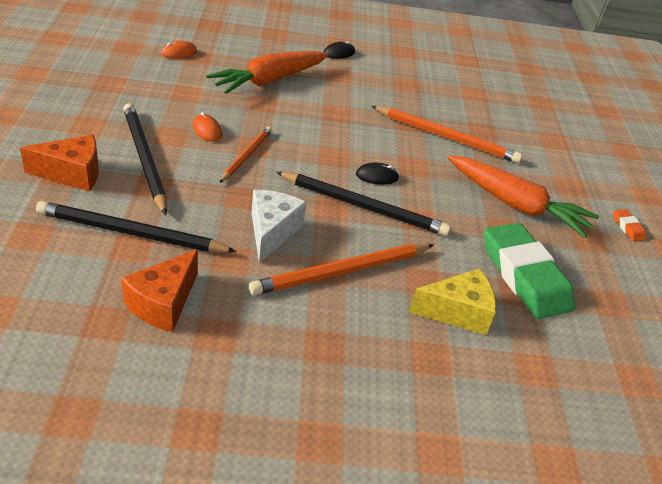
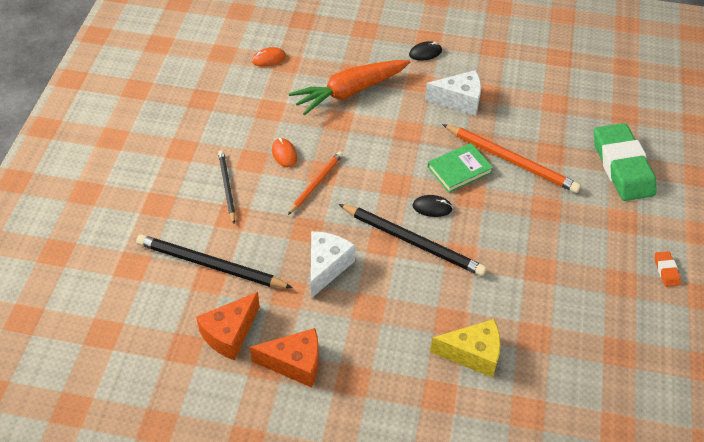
camera: 15 degrees right, 10 degrees up
(72, 174) = (167, 203): orange cheese -> orange cheese (295, 363)
(144, 159) = (227, 187): black pencil -> black pencil, size x0.61
(341, 272) = (380, 310): orange pencil -> none
(381, 89) = (459, 100): none -> white cheese
(397, 145) = (459, 170): none -> green book
(517, 205) = (560, 242): orange carrot -> none
(524, 276) = (544, 320): green eraser -> green eraser (622, 167)

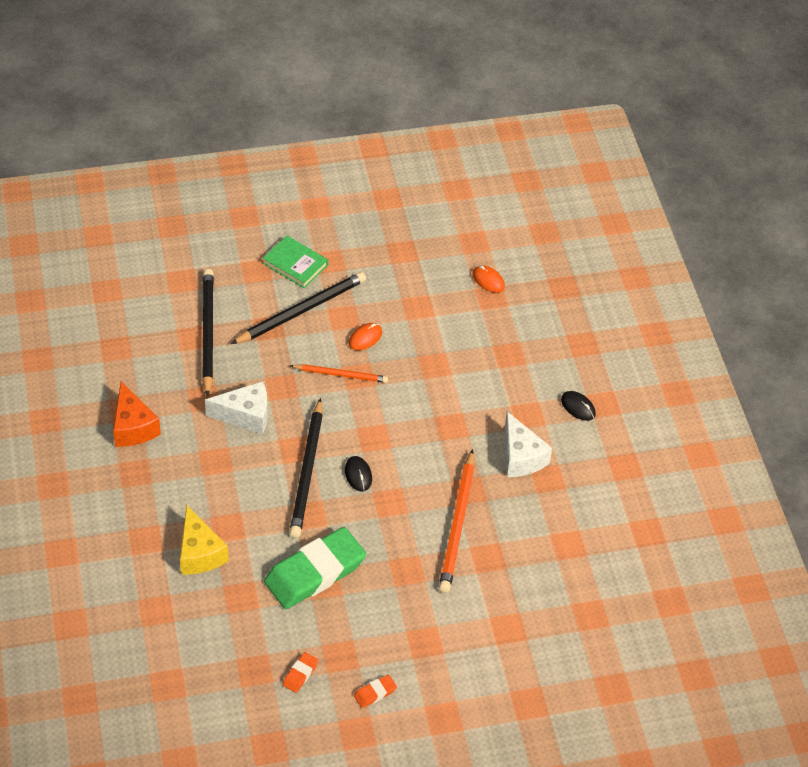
camera: 65 degrees right, 0 degrees up
(227, 187) = (301, 310): black pencil -> black pencil, size x1.65
(230, 334) = (143, 372): orange cheese -> none
(349, 92) = (479, 361): orange carrot -> none
(459, 170) = (420, 484): green book -> green book (295, 264)
(622, 167) = (503, 627): green eraser -> green eraser (315, 572)
(633, 318) = (300, 674): none -> orange eraser

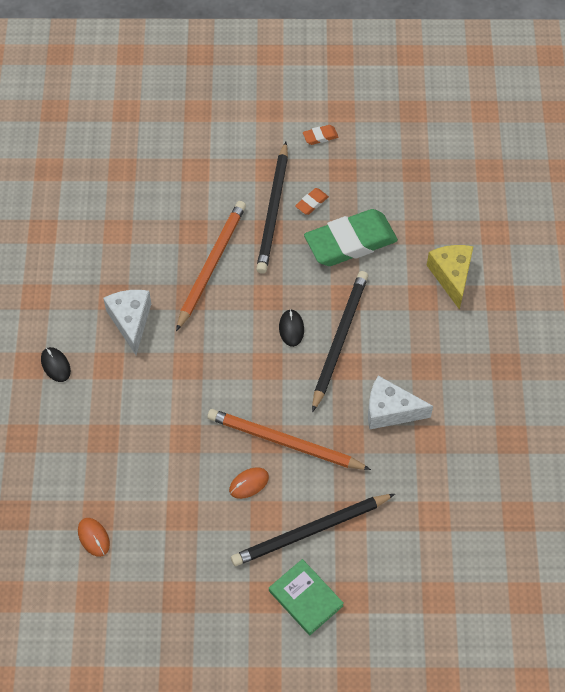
camera: 165 degrees left, 10 degrees up
(133, 427) = (504, 416): orange cheese -> none
(207, 332) = (417, 519): black pencil -> black pencil (273, 211)
(300, 674) = (378, 160): orange eraser -> orange eraser (311, 203)
(341, 375) = (284, 442): orange pencil -> orange pencil, size x1.65

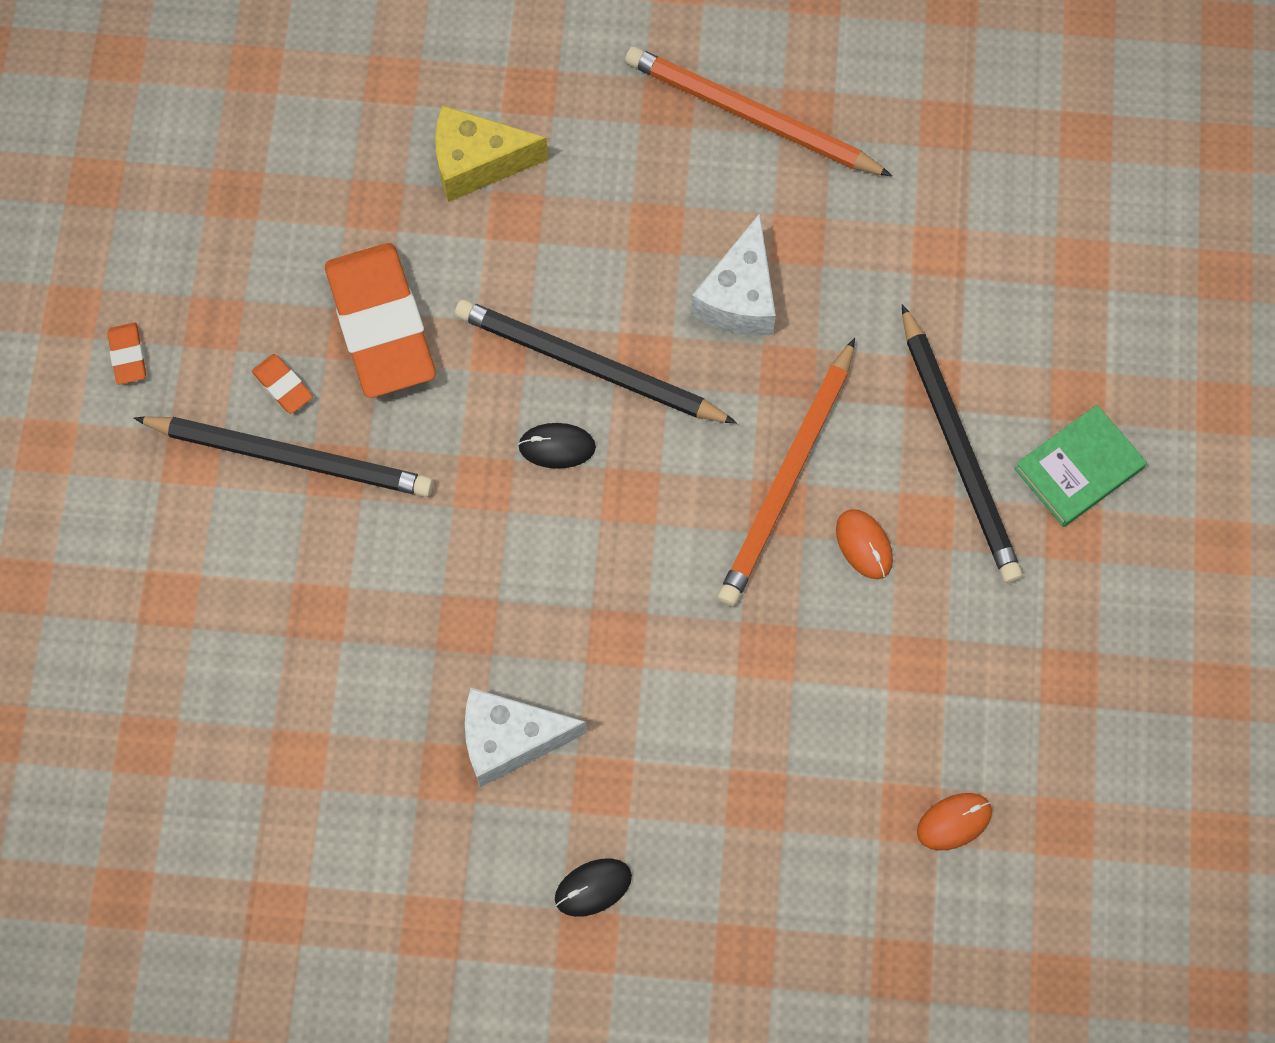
camera: 85 degrees left, 10 degrees up
(211, 265) = (400, 581): orange pencil -> orange pencil (751, 116)
(350, 242) = (381, 325): green eraser -> orange eraser

